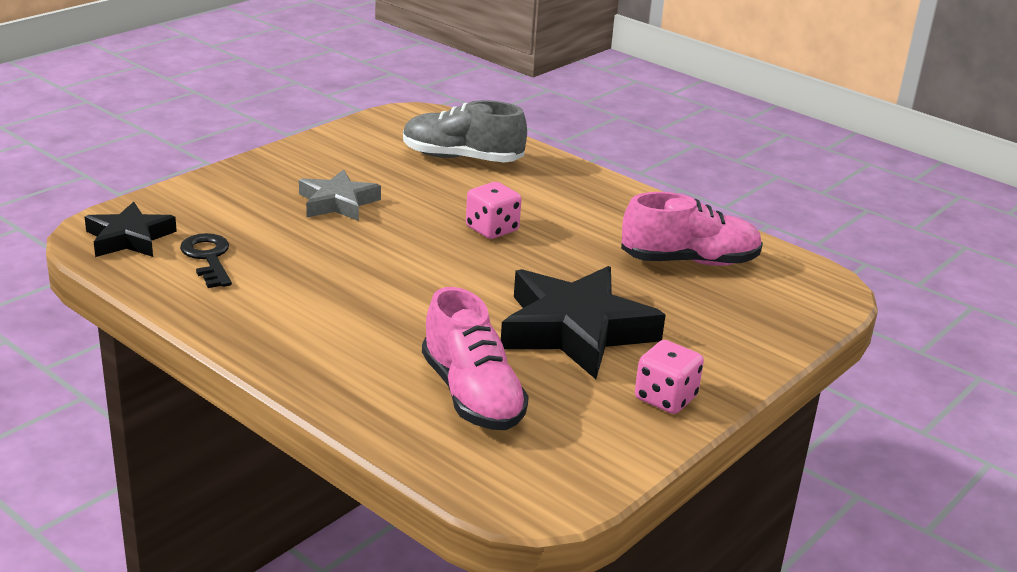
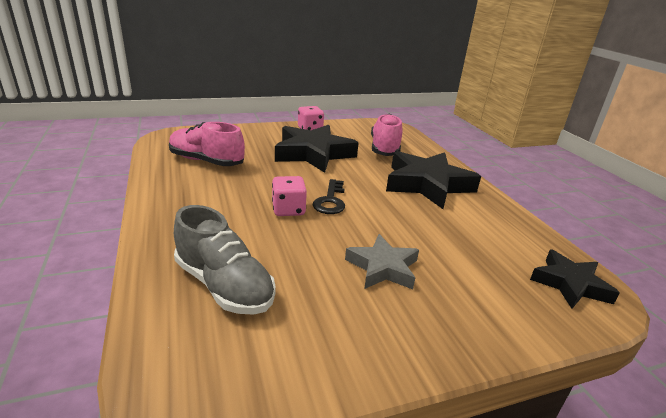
camera: 150 degrees left, 0 degrees up
(208, 258) = (502, 246): black key -> black key (330, 201)
(341, 326) = (427, 184): none -> black star

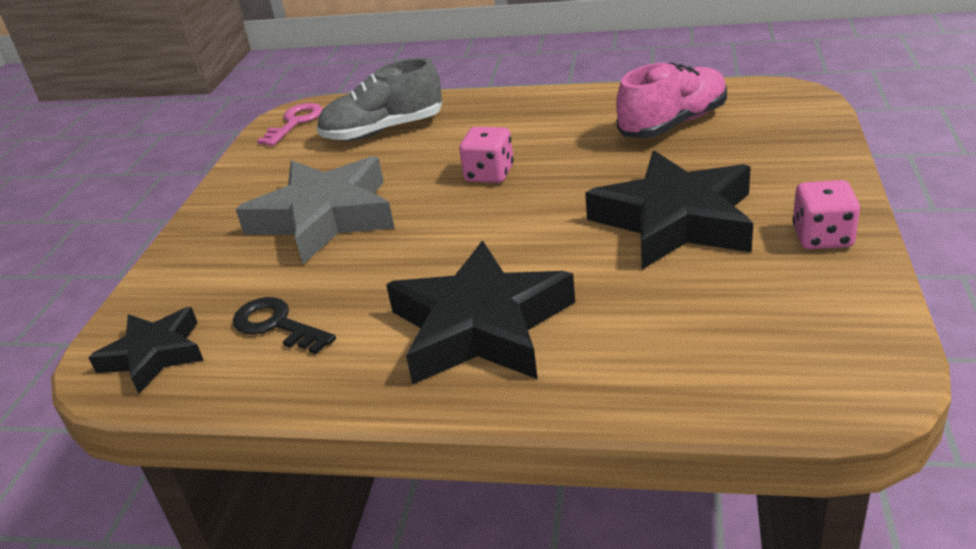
camera: 125 degrees right, 5 degrees up
(205, 382) = (295, 122): none -> pink key
(330, 201) = (491, 209): black key -> black key (276, 325)
(383, 267) = (324, 217): grey star -> grey star, size x1.70
(384, 148) = (680, 323): pink shoe -> none

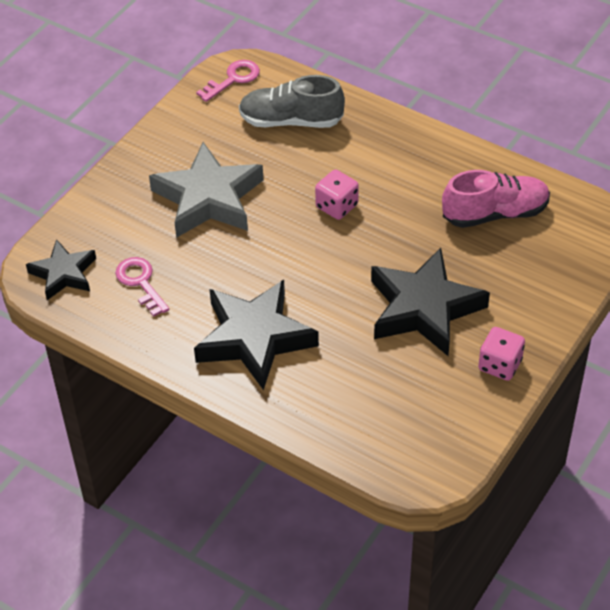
camera: 20 degrees right, 15 degrees up
(276, 325) = (140, 283): black key -> pink key

